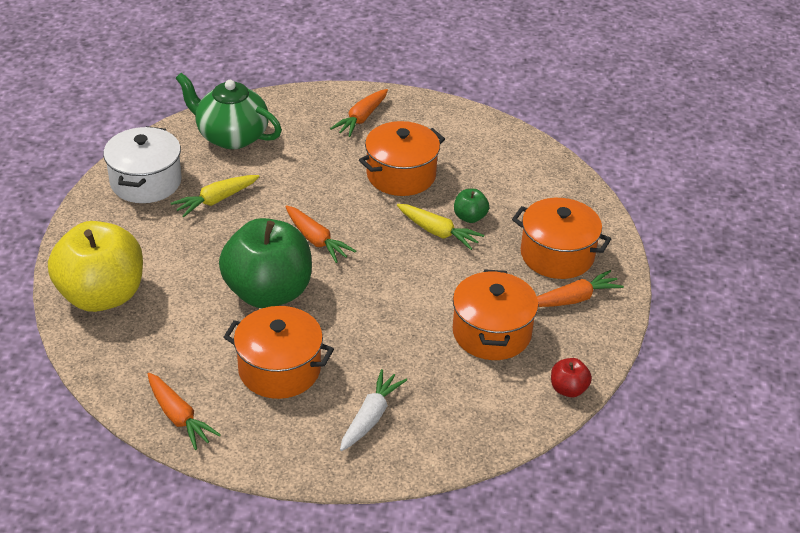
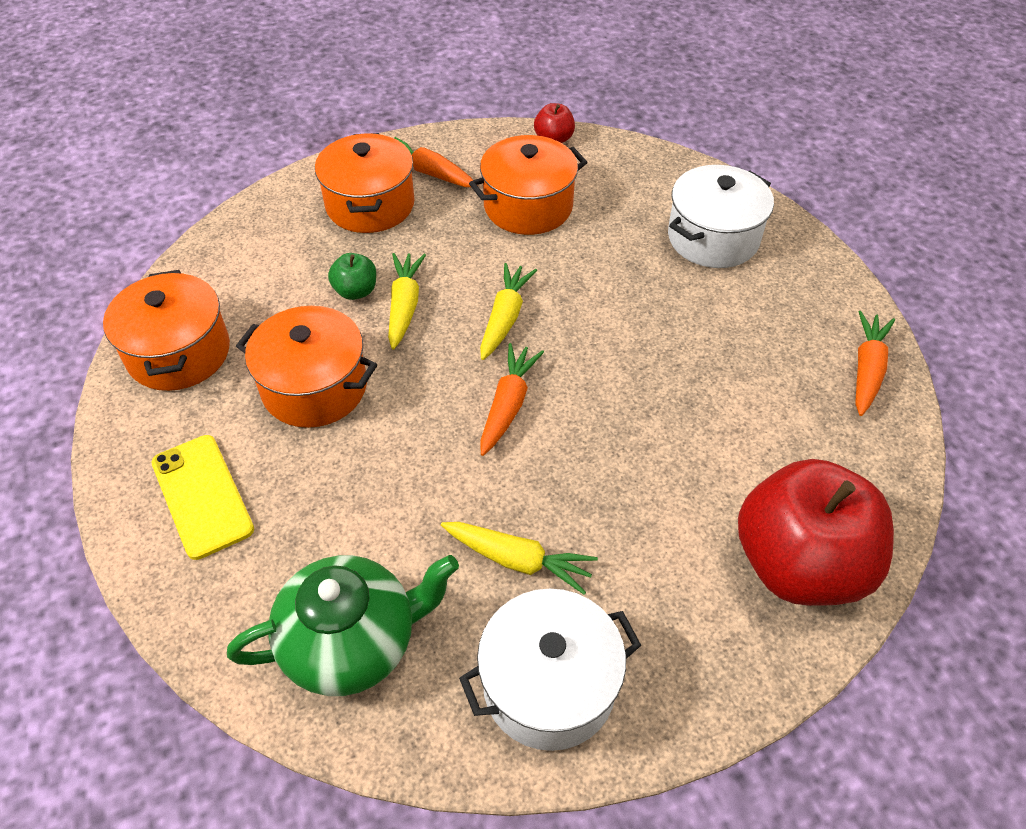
camera: 120 degrees left, 10 degrees up
(102, 295) = (799, 564): yellow apple -> red apple
(231, 136) = (352, 642): green teapot -> green teapot turned 105 degrees counterclockwise
(268, 292) = (634, 400): green apple -> none
(279, 369) = (728, 328): orange pot -> orange pot (179, 353)
(361, 118) = (202, 496): orange carrot -> yellow phone
(370, 417) = (713, 238): white carrot -> white pot
(387, 270) = (505, 318): none -> yellow carrot

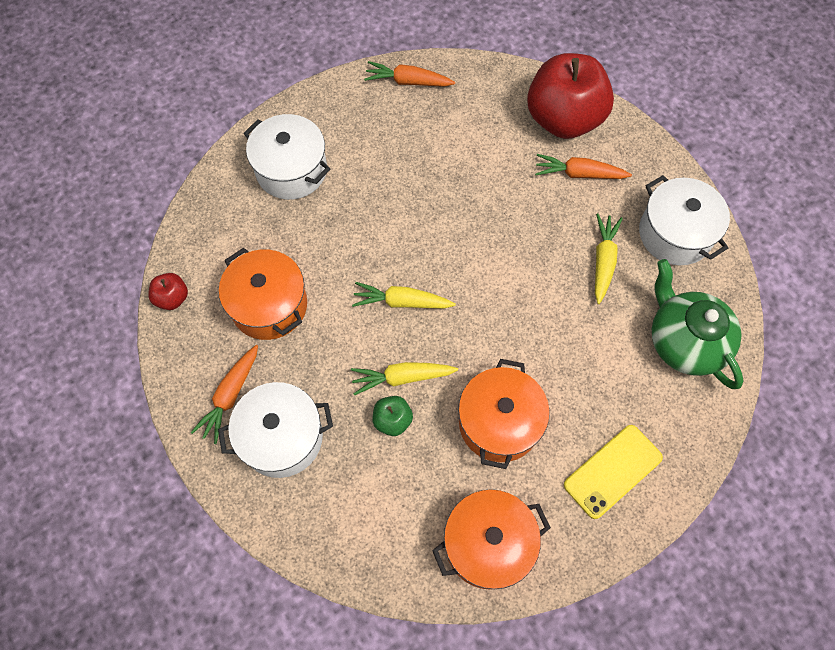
camera: 100 degrees left, 15 degrees up
(370, 205) = (282, 437): orange pot -> white pot
(508, 405) = (485, 286): orange carrot -> orange carrot (579, 174)

